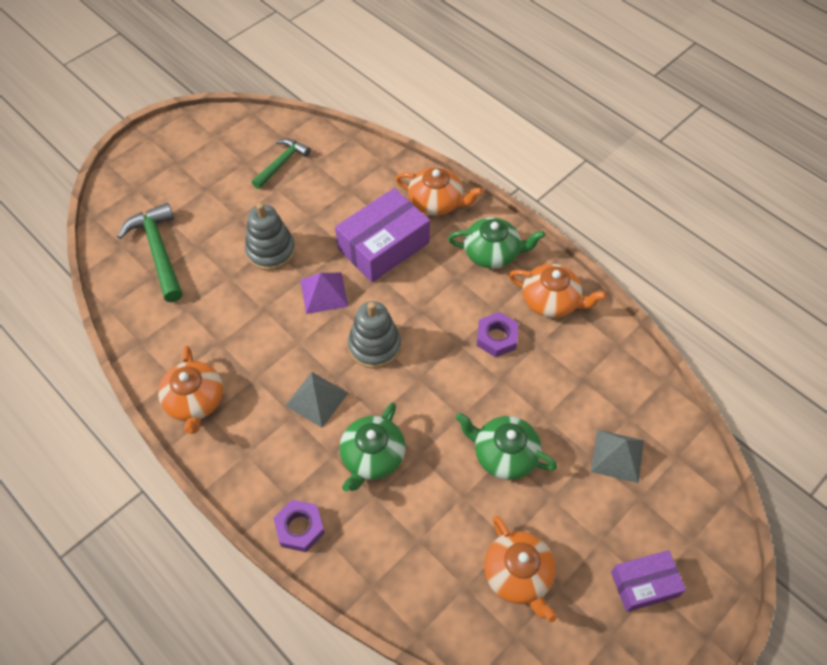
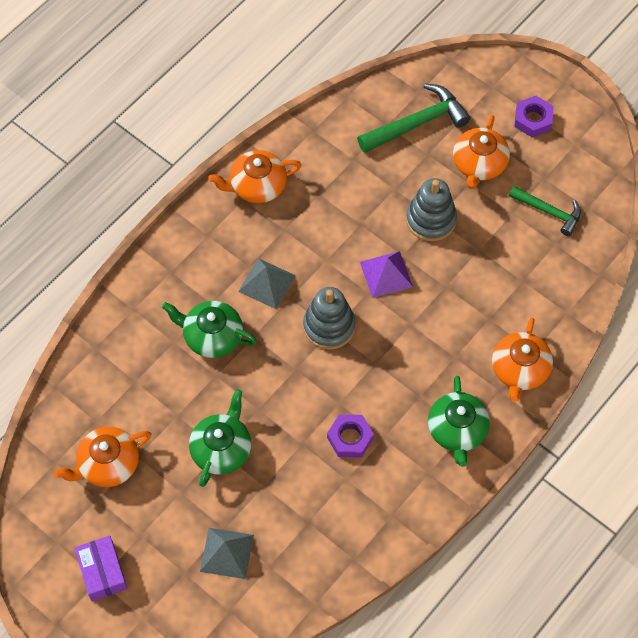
camera: 85 degrees right, 5 degrees up
(300, 528) = (143, 286): purple nut -> purple nut (533, 120)
(383, 246) = (452, 323): purple box -> none
(551, 300) = (402, 491): orange teapot -> orange teapot (479, 164)

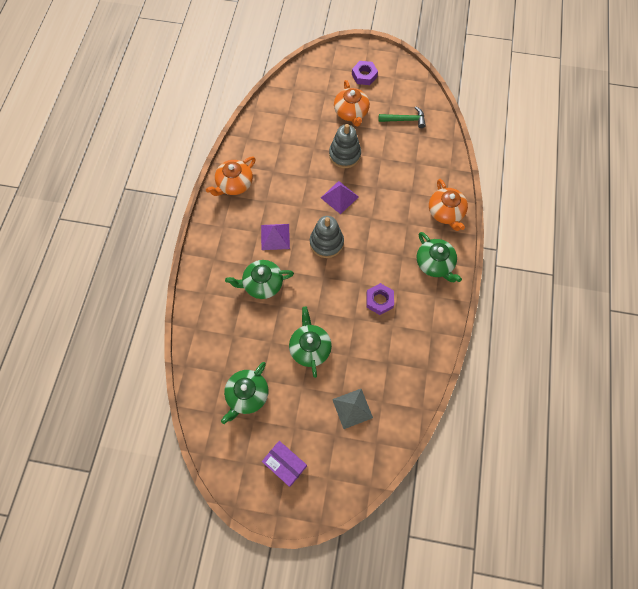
camera: 30 degrees left, 5 degrees up
(108, 464) = (247, 395): orange teapot -> green teapot
(267, 283) = (275, 236): grey pyramid -> purple pyramid
(417, 123) = (303, 106): green hammer -> none

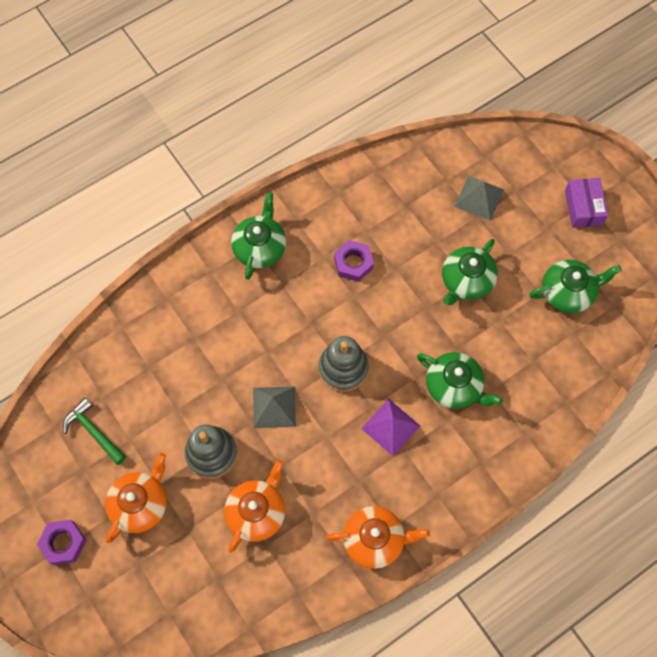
camera: 135 degrees left, 0 degrees up
(339, 197) = (274, 407): purple pyramid -> grey pyramid
(446, 212) = (186, 285): orange teapot -> orange teapot (257, 512)

